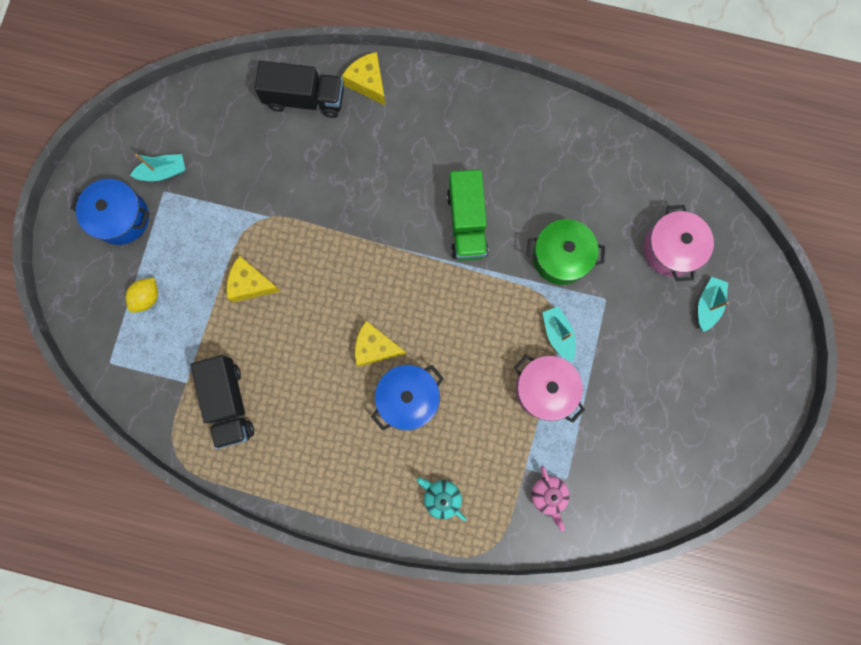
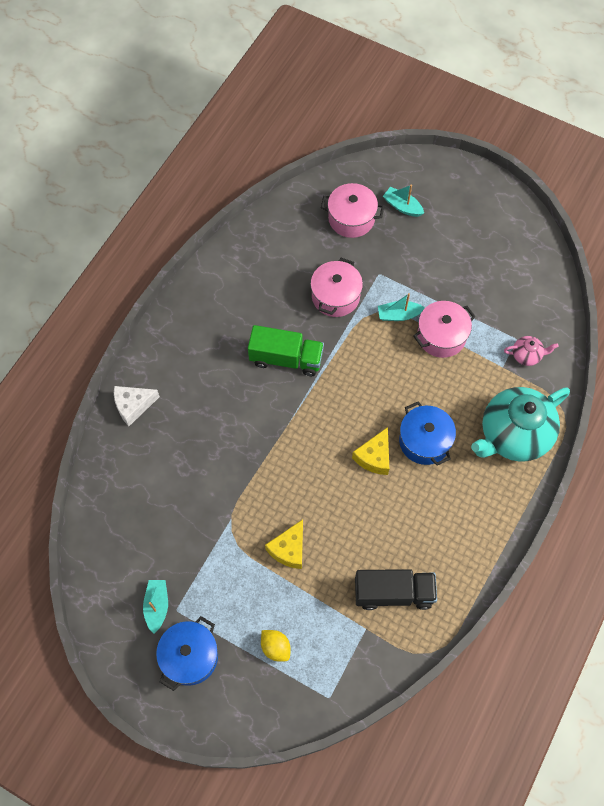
camera: 75 degrees left, 15 degrees down
(305, 99) = (130, 462): black truck -> none
(368, 83) = (133, 406): yellow cheese -> white cheese
(441, 497) = (513, 435): turquoise teapot -> turquoise teapot, size x2.34
(560, 257) = (335, 296): green pot -> pink pot

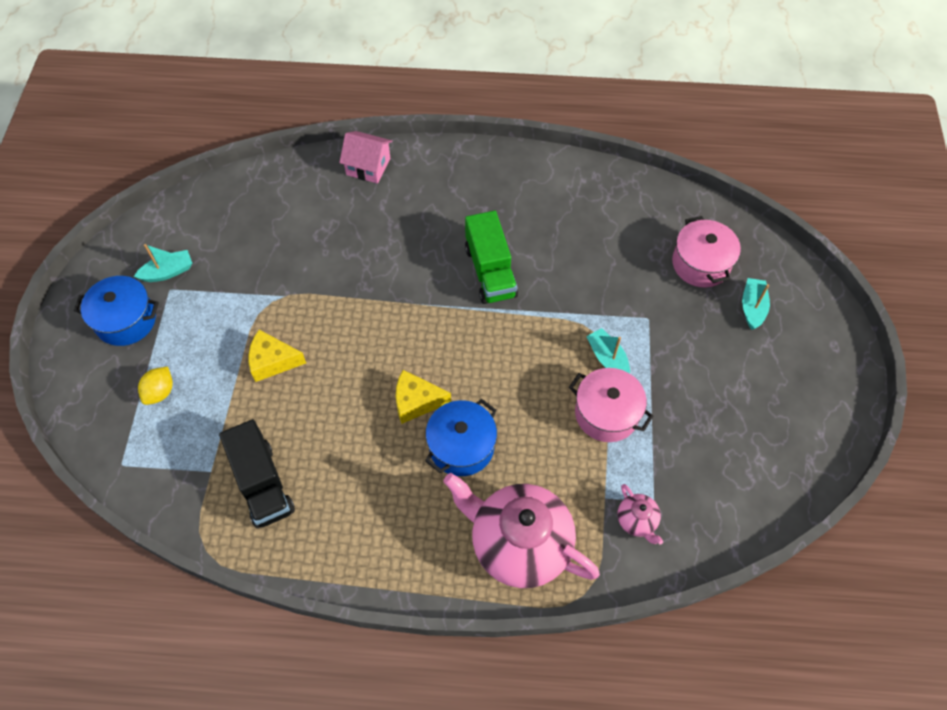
camera: 65 degrees right, 5 degrees down
(133, 406) = (368, 166): white cheese -> pink house
(335, 296) = (592, 287): pink pot -> none
(513, 435) = (518, 544): turquoise teapot -> pink teapot

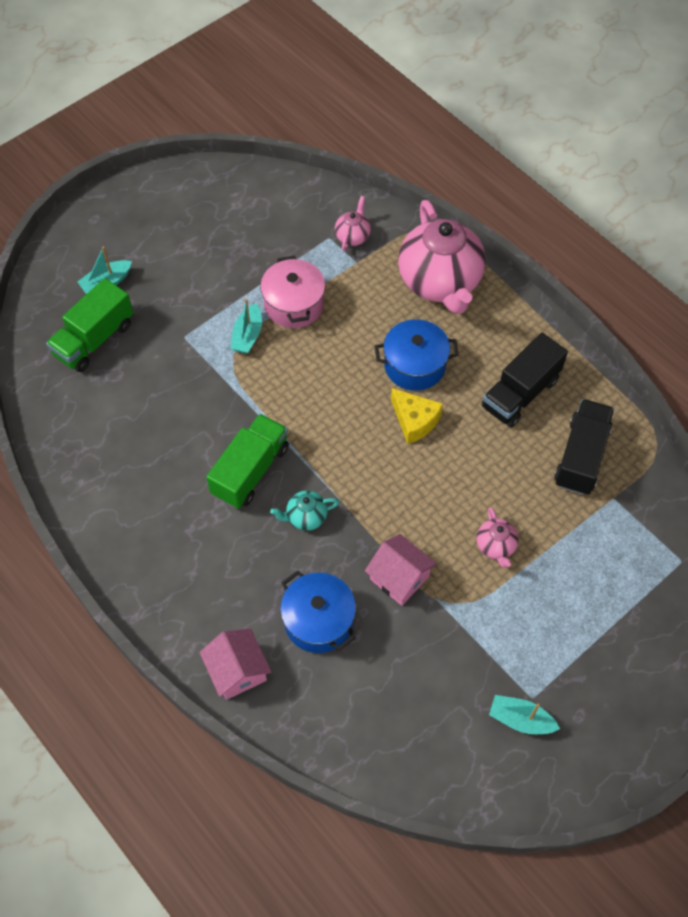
camera: 135 degrees left, 0 degrees up
(126, 320) = (594, 698): blue pot -> blue pot (318, 620)
(160, 392) = (609, 598): yellow lemon -> none
(273, 361) = (496, 546): yellow cheese -> pink teapot
(321, 289) = (399, 577): none -> pink house
(356, 497) = (520, 393): none -> black truck
(421, 274) = (305, 517): none -> turquoise teapot
(701, 264) = (94, 339): pink pot -> green truck

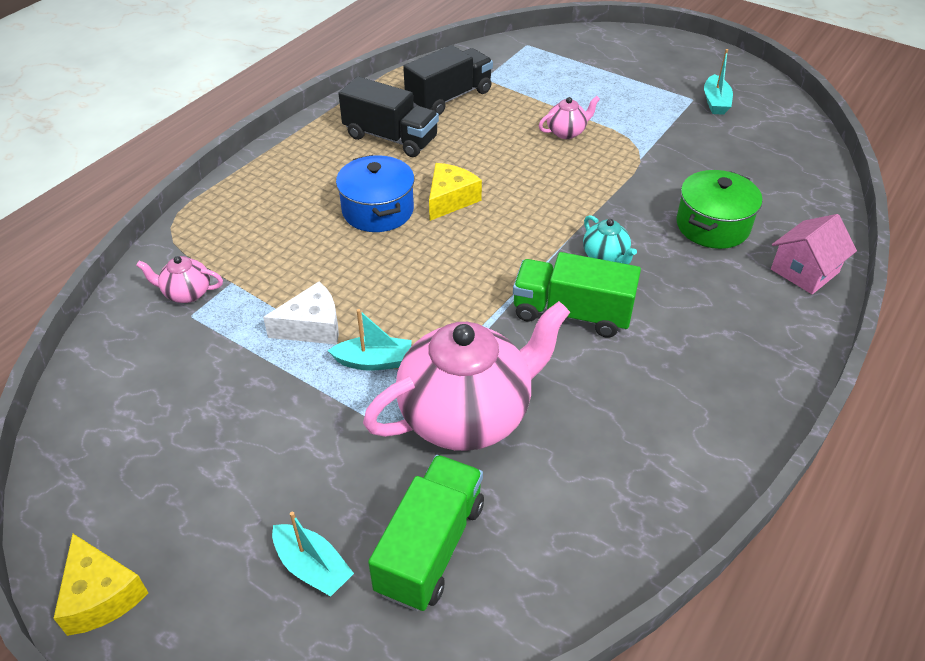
camera: 105 degrees left, 15 degrees down
(94, 339) = (430, 547): green truck -> green truck turned 90 degrees counterclockwise
(130, 193) = (101, 595): none -> yellow cheese
(294, 304) = (312, 326): pink pot -> white cheese
(318, 620) = (712, 226): blue pot -> green pot
(399, 577) = (633, 182): pink house -> none
(440, 282) = (254, 209): pink teapot -> pink teapot (467, 414)
(581, 457) = (449, 97): black truck -> black truck turned 135 degrees clockwise

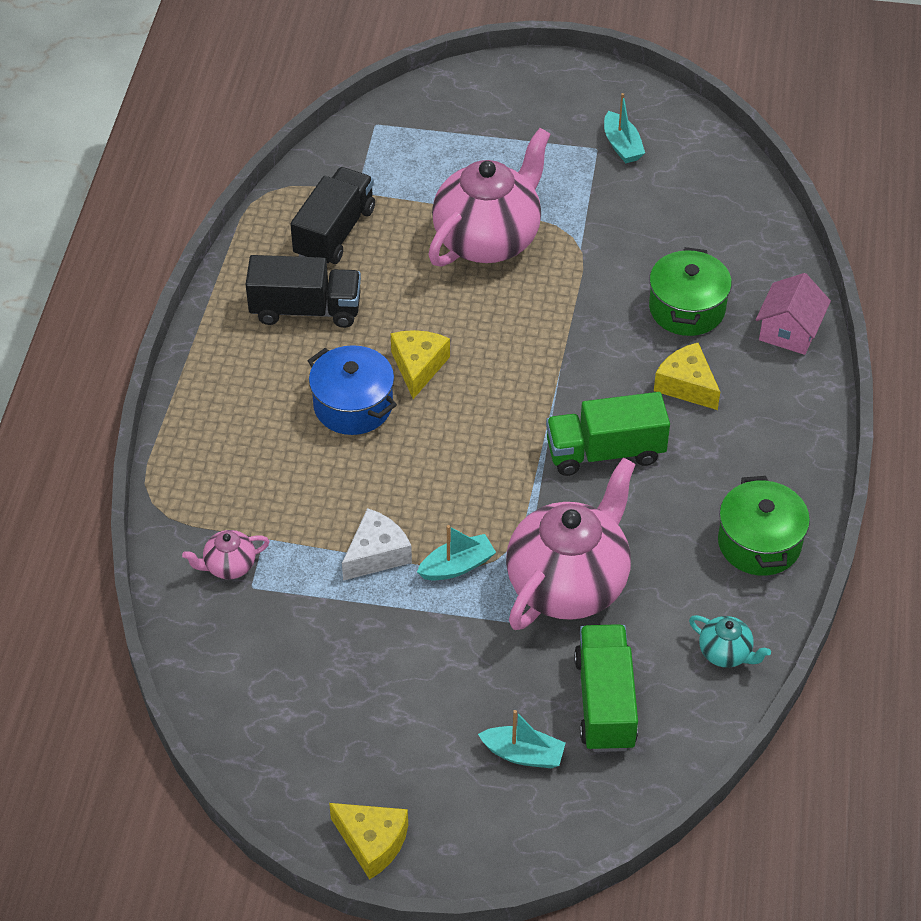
camera: 25 degrees left, 5 degrees up
(567, 132) = (488, 239): pink teapot -> pink teapot, size x2.34
(605, 257) = (605, 380): turquoise teapot -> turquoise teapot (726, 653)
(680, 284) = (686, 385): none -> yellow cheese
(684, 447) = (759, 543): none -> green pot

